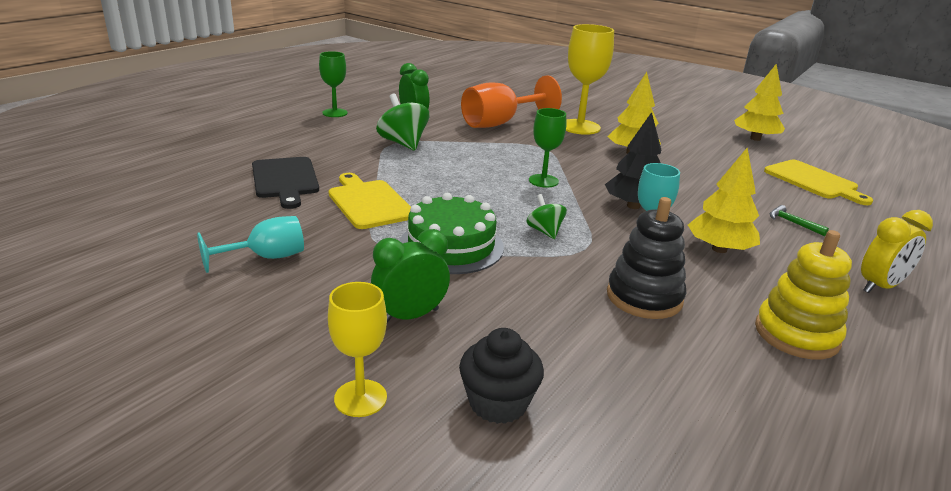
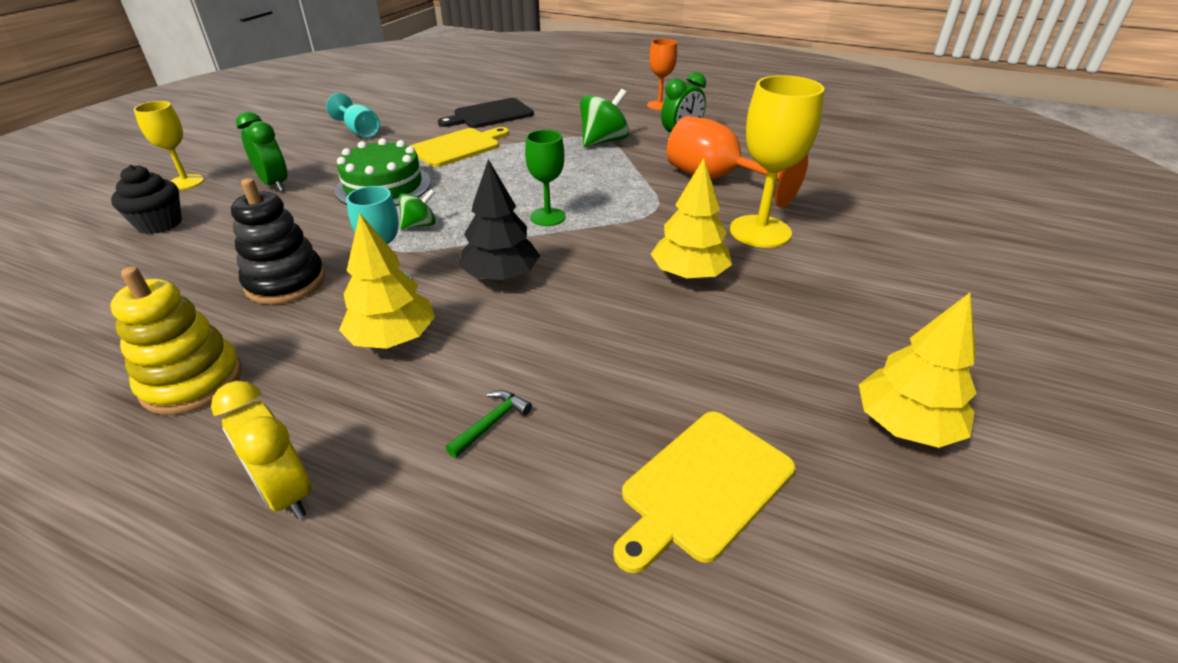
camera: 80 degrees right, 10 degrees up
(335, 113) = (659, 105): green goblet -> orange goblet

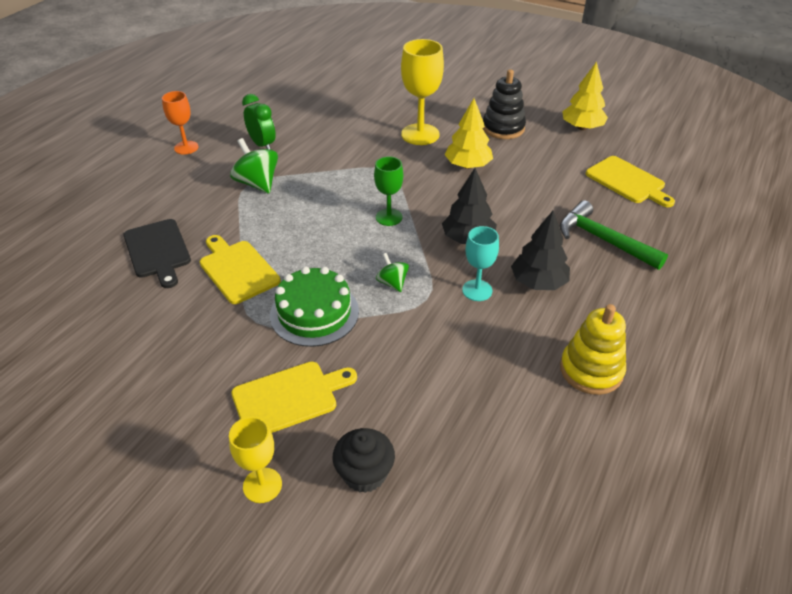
camera: 85 degrees left, 5 degrees up
(275, 184) = (289, 398): green clock -> yellow cutting board
(286, 282) = (474, 348): black stacking toy -> black stacking toy (503, 128)
(286, 493) = (664, 307): yellow clock -> none
(360, 131) = (161, 351): turquoise goblet -> none
(393, 338) = (538, 282): yellow tree -> black tree
(491, 423) = (603, 240): green hammer -> green hammer, size x2.26
(715, 179) = (344, 140): orange goblet -> none

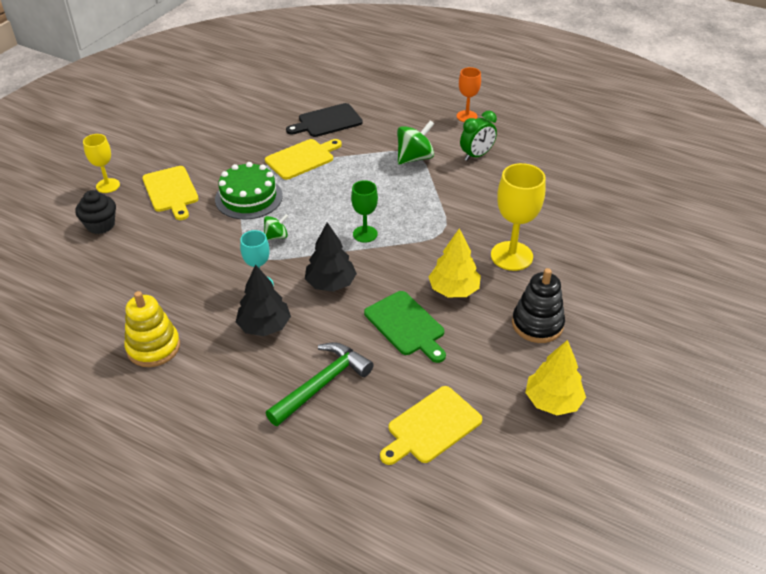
camera: 90 degrees right, 0 degrees up
(518, 192) = (406, 325): none -> green cutting board

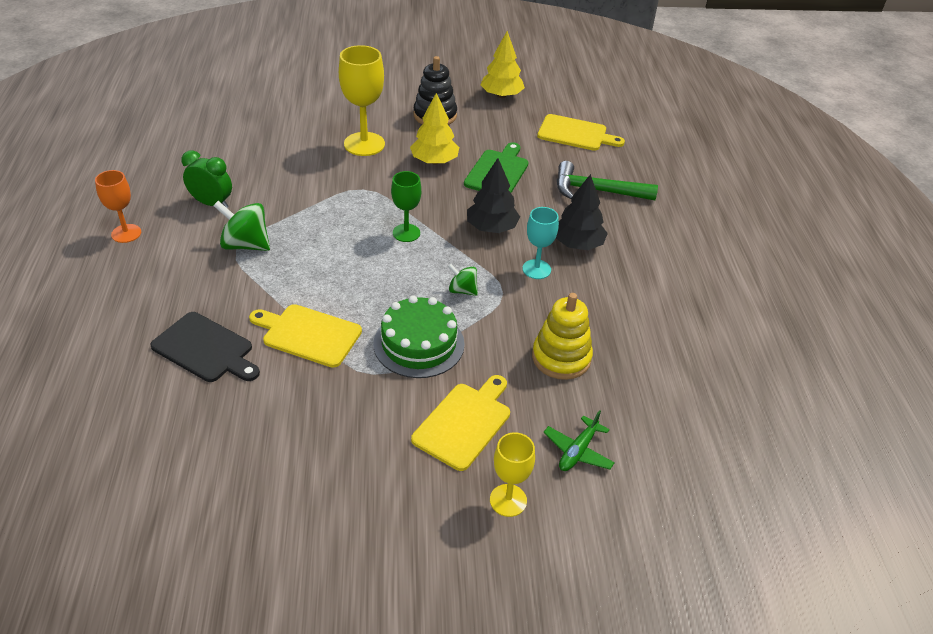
camera: 125 degrees left, 0 degrees up
(100, 225) = (578, 451): black cupcake -> green plane
(153, 347) = (669, 298): yellow stacking toy -> yellow stacking toy (561, 358)

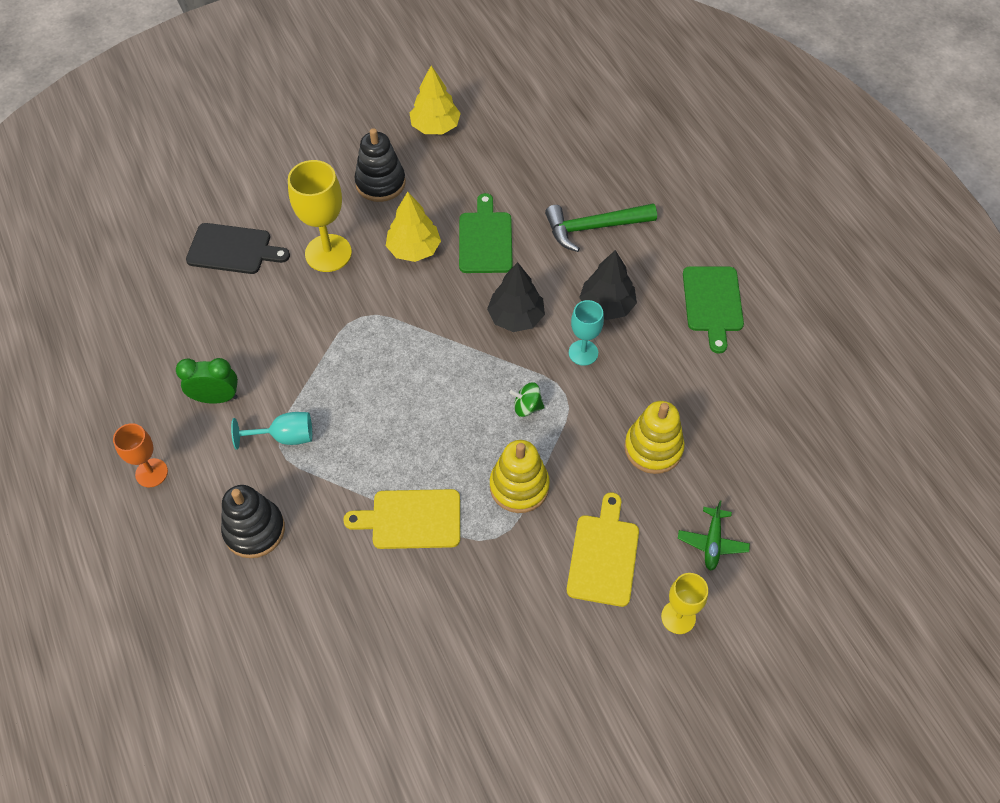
camera: 20 degrees left, 15 degrees up
(174, 297) = (254, 530): none -> black stacking toy
(205, 349) = (324, 577): black cutting board -> black cutting board (233, 249)
(246, 245) = (285, 437): green spinning top -> turquoise goblet
(406, 233) = (436, 357): green goblet -> none
(419, 344) = (519, 486): green cake -> yellow stacking toy
(575, 134) = (538, 155): yellow cutting board -> none
(678, 272) = (712, 303): none -> green cutting board

